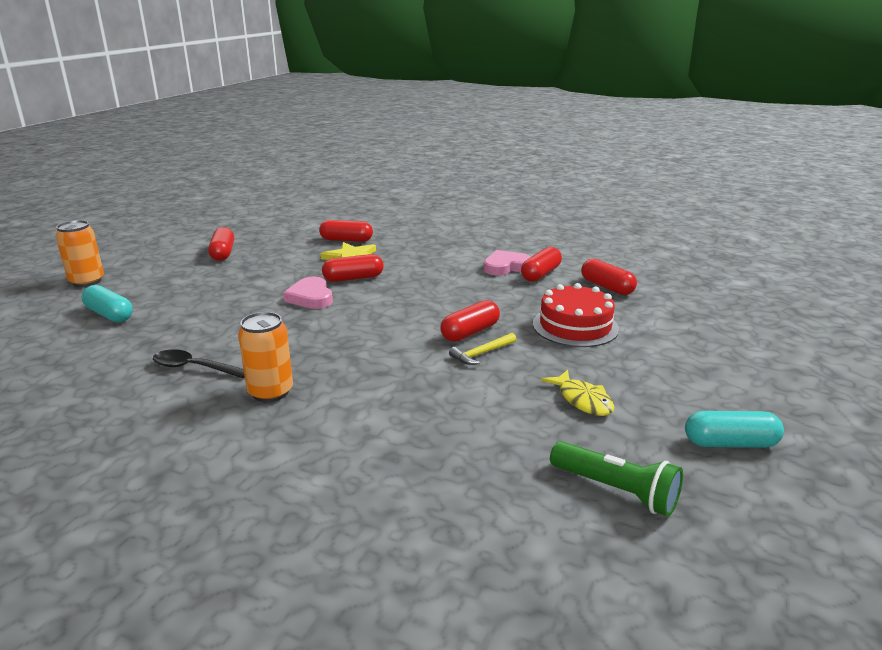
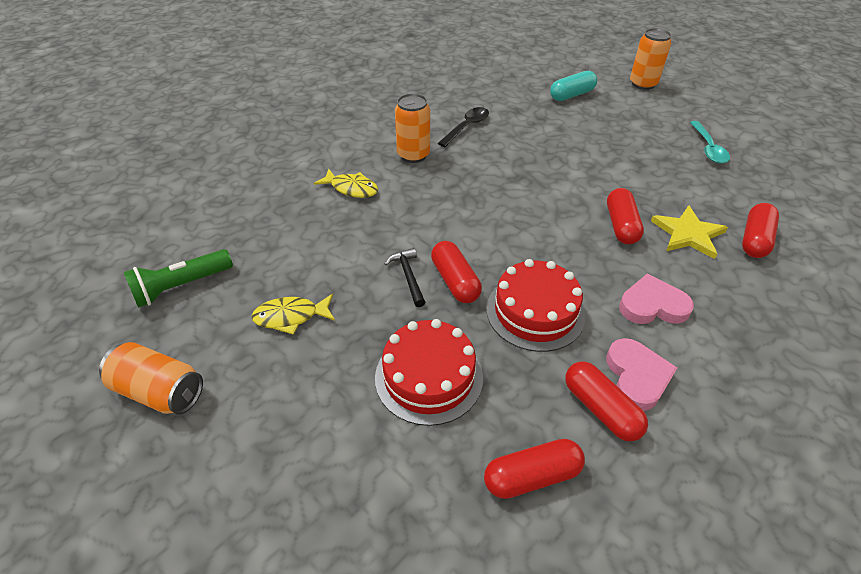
camera: 110 degrees right, 20 degrees up
(223, 253) = (708, 148): red capsule -> turquoise spoon
(311, 297) = (577, 191): pink heart -> pink heart (652, 305)
(361, 420) = (351, 188): none -> yellow fish
(477, 299) = (535, 312): none -> red cake
(481, 354) = (408, 276): yellow hammer -> black hammer
(730, 443) = (159, 391): turquoise capsule -> orange can

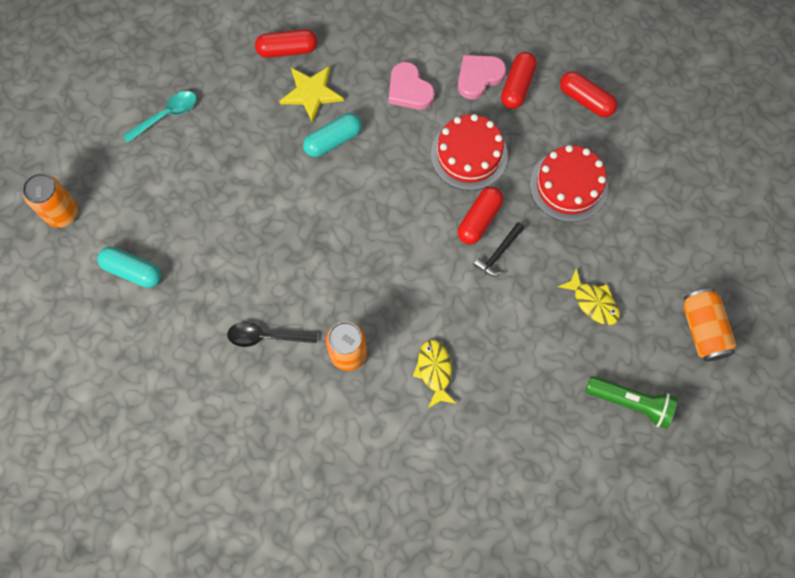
camera: 125 degrees left, 25 degrees up
(621, 225) = (333, 140): red capsule -> turquoise capsule

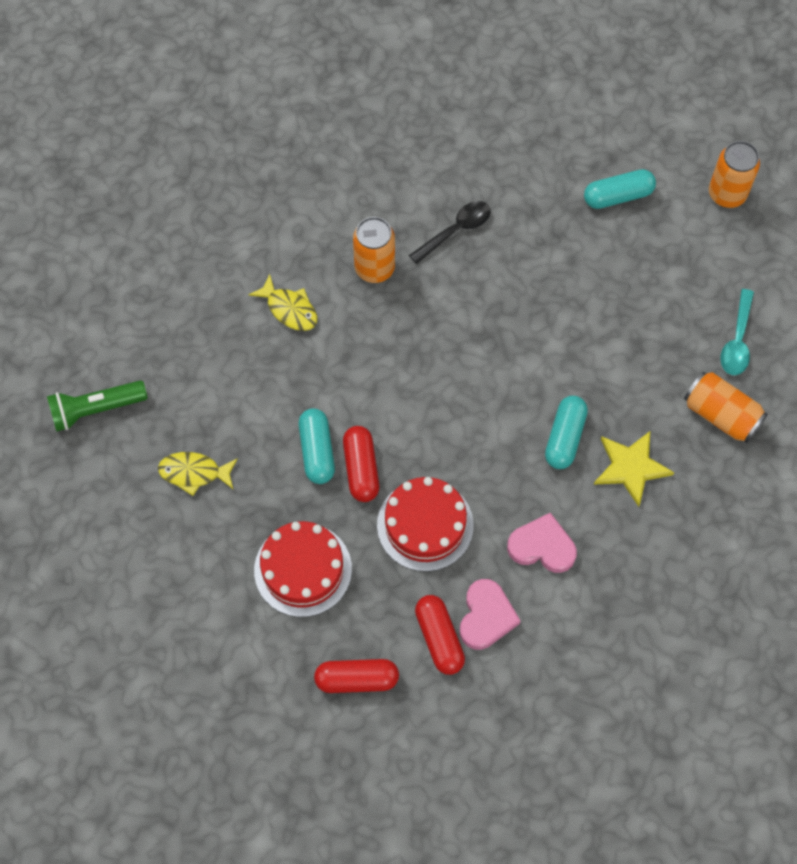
camera: 140 degrees right, 5 degrees down
(287, 50) = (698, 492): red capsule -> none
(498, 253) = (317, 451): black hammer -> turquoise capsule
(703, 330) = (72, 525): orange can -> orange can (721, 415)

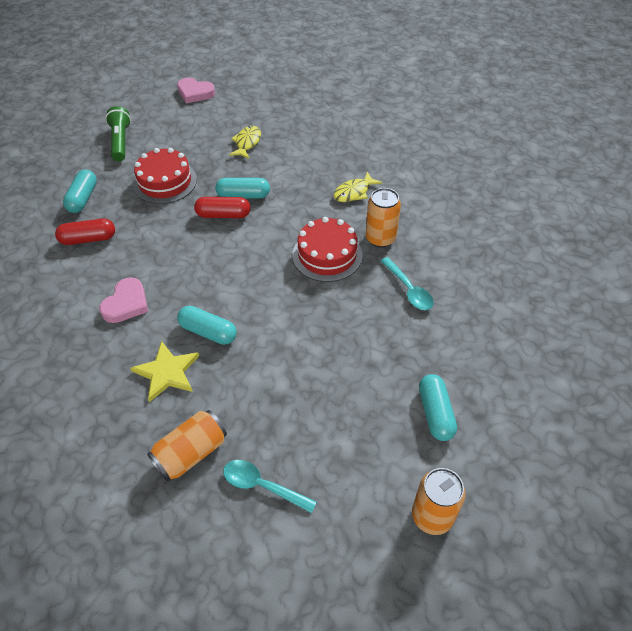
camera: 100 degrees right, 15 degrees down
(96, 409) = (301, 109): green flashlight -> green flashlight (121, 141)
(357, 679) = (83, 198): red capsule -> turquoise capsule
(425, 525) = (170, 242): red cake -> red cake (327, 255)
(456, 230) = (409, 290): black spoon -> turquoise spoon
(486, 617) = (90, 265): pink heart -> pink heart (195, 93)

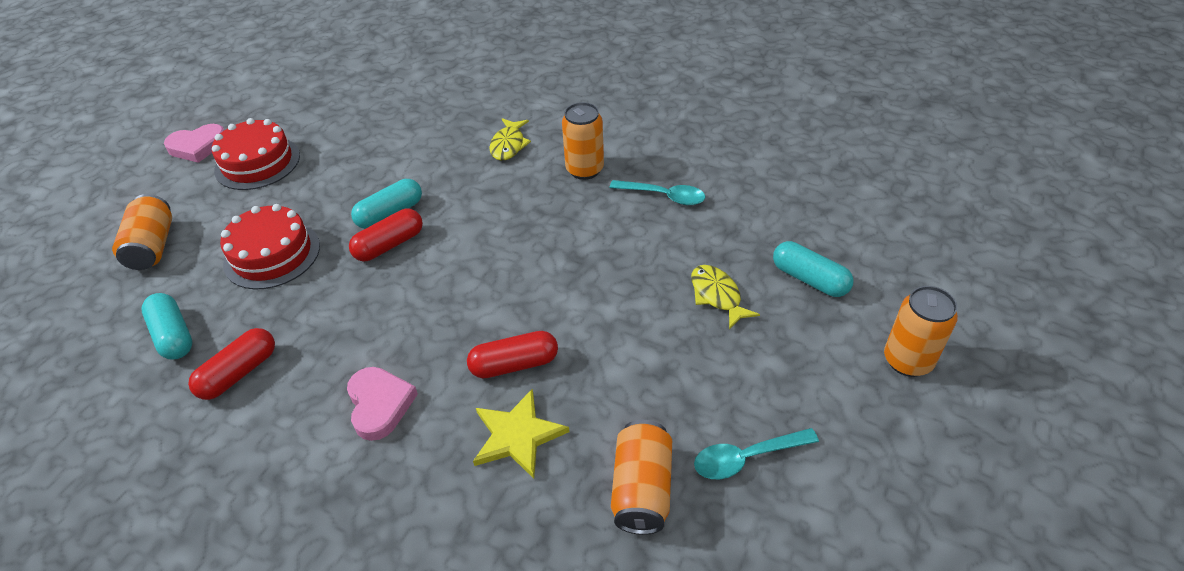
camera: 40 degrees left, 5 degrees down
(121, 141) = (153, 246): green flashlight -> orange can
(208, 332) = (514, 364): turquoise capsule -> red capsule
(247, 143) = (330, 162): yellow fish -> yellow fish (717, 296)
(327, 255) = (551, 214): red cake -> red cake (257, 163)

